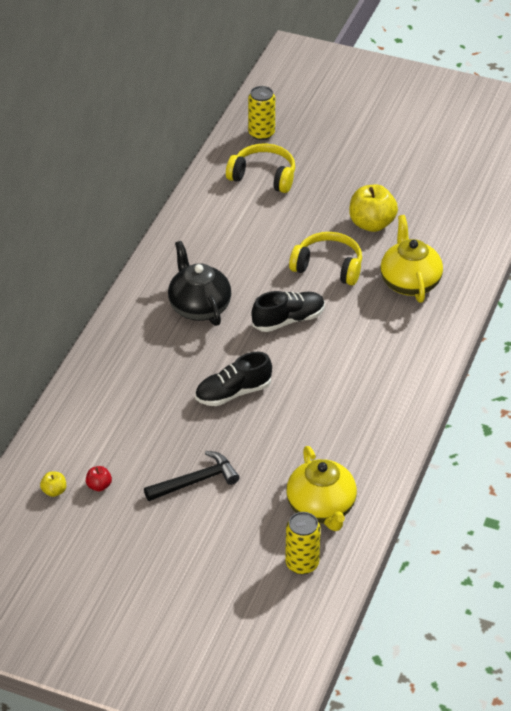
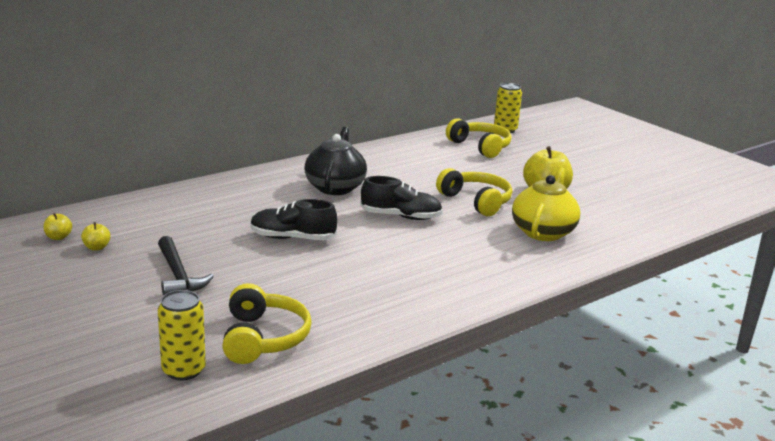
camera: 30 degrees right, 20 degrees down
(99, 486) = (97, 247): red apple -> yellow apple
(196, 481) = (178, 275): black hammer -> black hammer turned 60 degrees clockwise
(321, 508) = (263, 338): yellow teapot -> yellow headphones

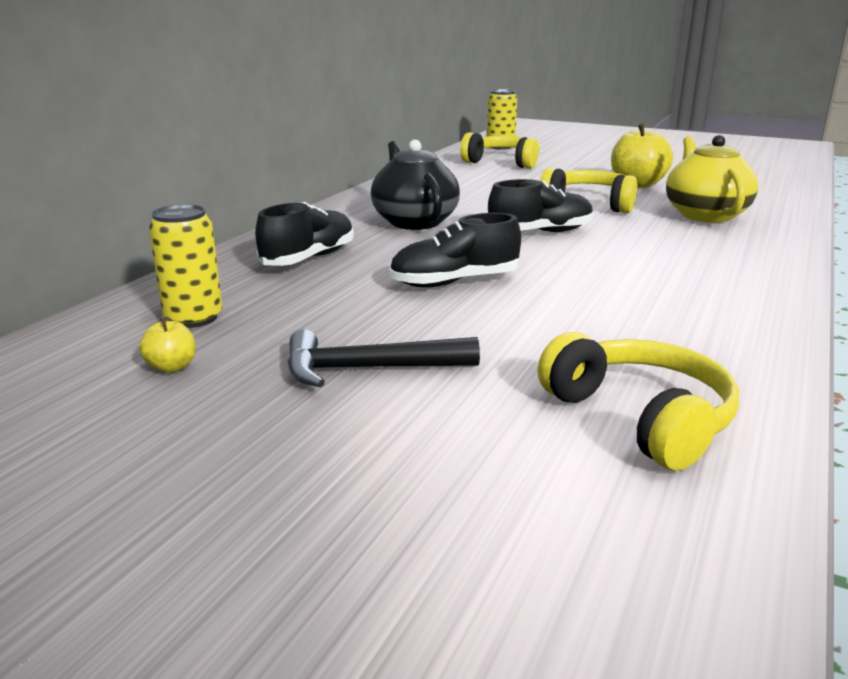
camera: 25 degrees left, 0 degrees up
(58, 237) = (78, 370): yellow apple -> none
(178, 275) = (368, 369): black hammer -> black hammer turned 135 degrees clockwise
(183, 370) = (615, 517): yellow can -> yellow can (193, 318)
(236, 200) = (309, 258): none -> black shoe

